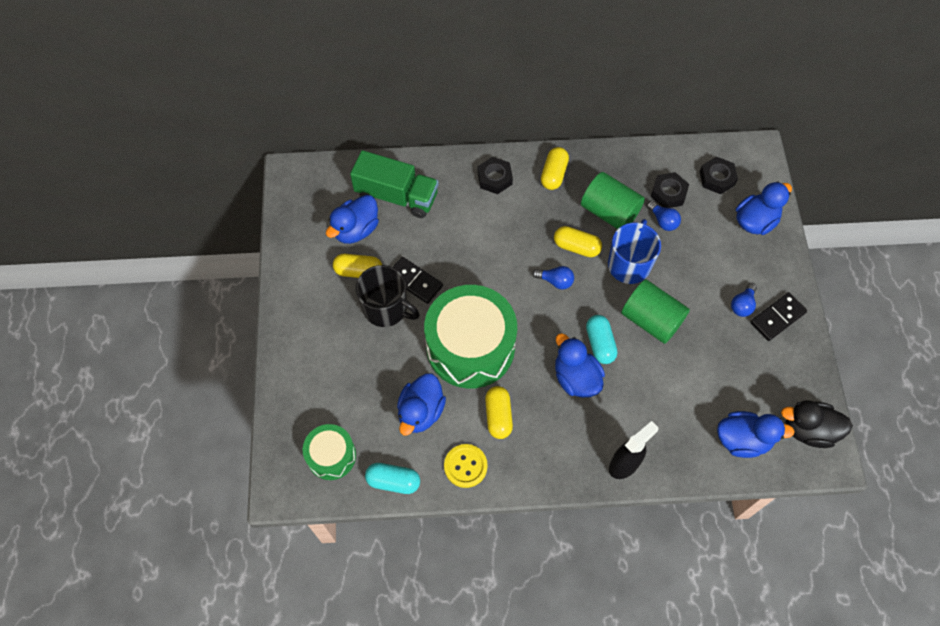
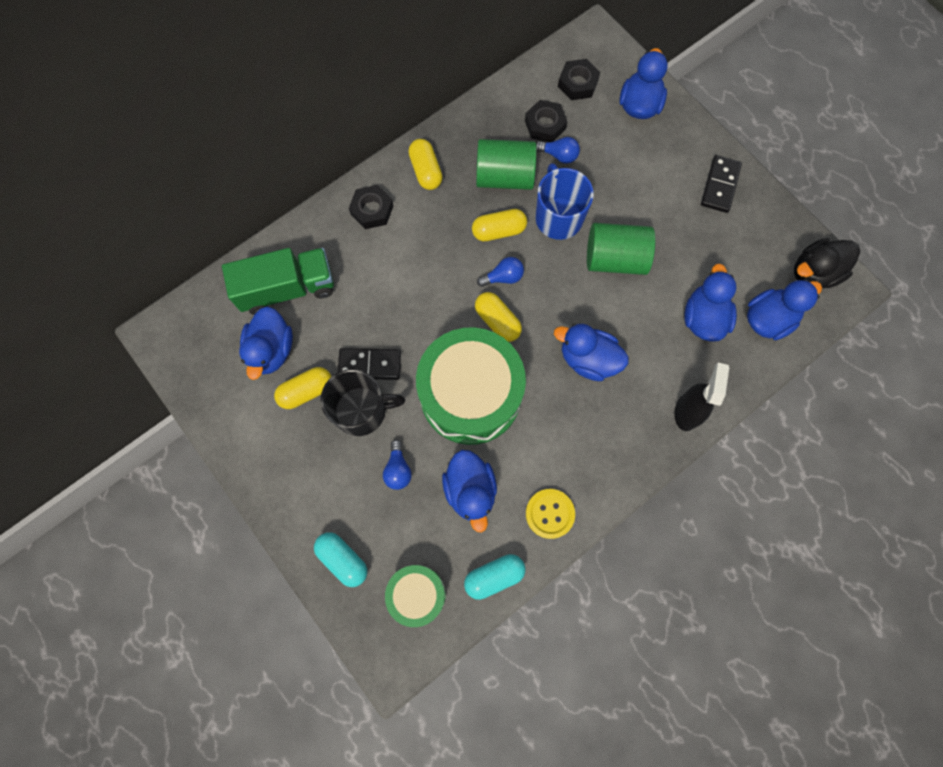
camera: 35 degrees left, 10 degrees up
(498, 416) = (545, 444): yellow capsule -> yellow capsule (497, 321)
(600, 344) = (586, 312): turquoise capsule -> turquoise capsule (343, 559)
(689, 406) = (703, 318): none -> blue duck
(742, 305) = (682, 193): blue light bulb -> blue light bulb (398, 469)

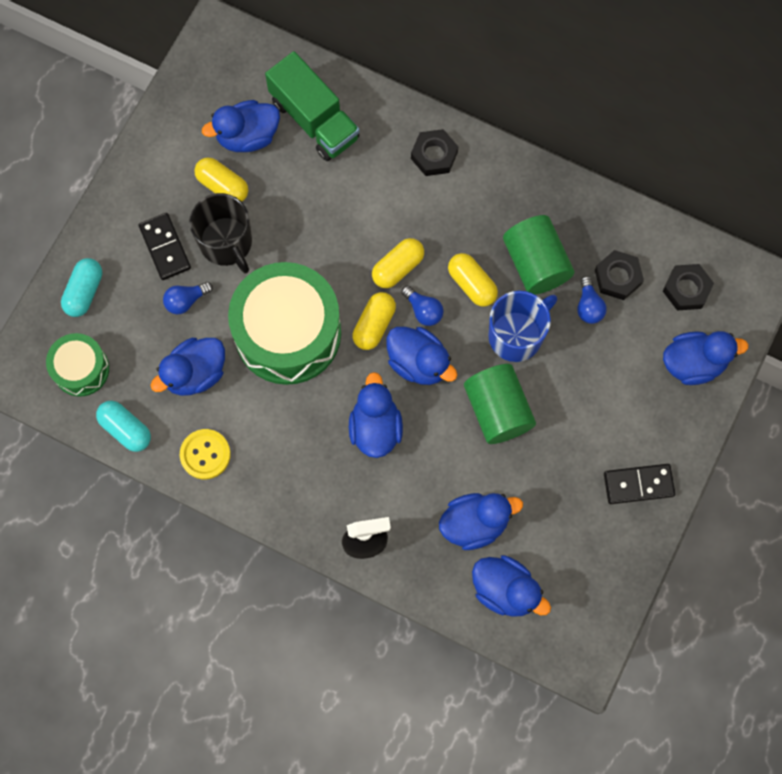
camera: 65 degrees right, 0 degrees up
(370, 365) = (274, 229): black domino -> black domino (165, 247)
(426, 171) = (503, 185): yellow capsule -> yellow capsule (397, 268)
(547, 301) = (418, 363): none -> blue duck
(814, 273) = (583, 620): black duck -> none

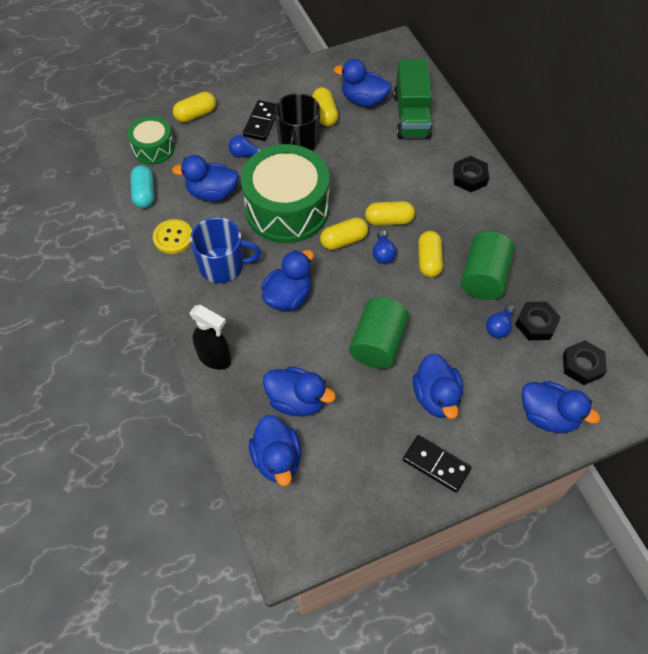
camera: 40 degrees right, 15 degrees down
(84, 292) = (196, 114): turquoise capsule -> yellow capsule
(418, 363) = (351, 280): blue duck -> blue duck (436, 397)
(516, 335) = (432, 309): blue mug -> blue mug (223, 266)

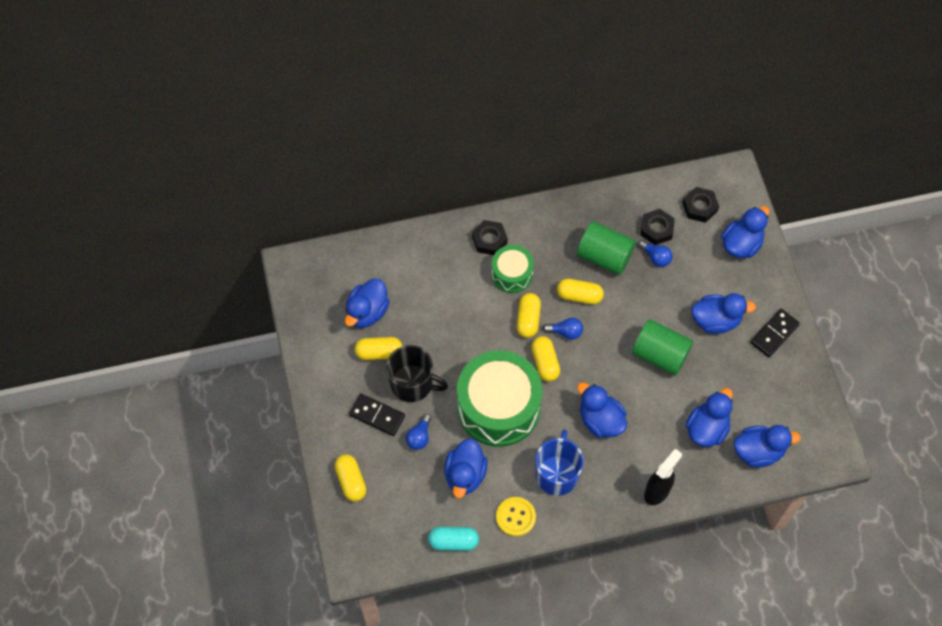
camera: 80 degrees left, 5 degrees up
(153, 148) = (392, 528): green drum -> green drum (512, 274)
(411, 116) = (399, 272): green truck -> none

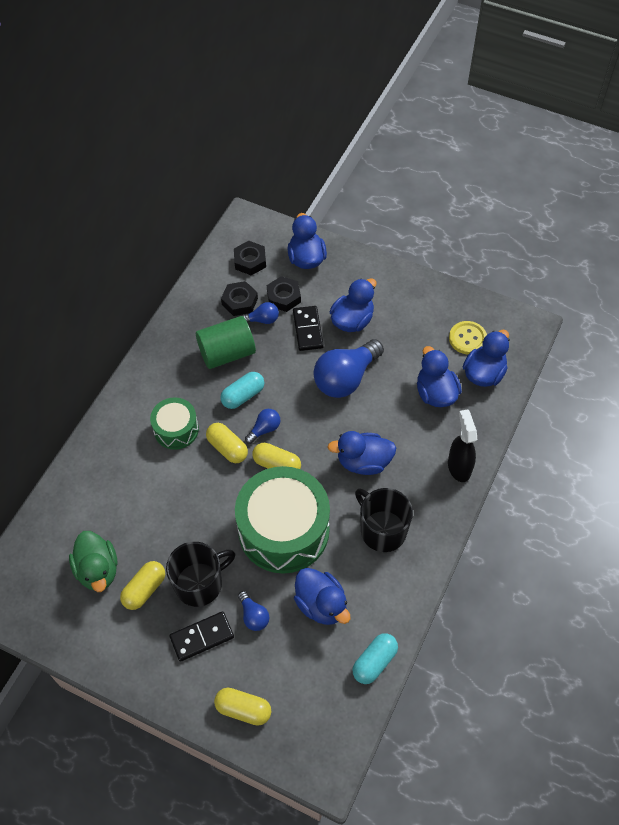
camera: 50 degrees left, 5 degrees down
(367, 312) = (98, 570): blue duck -> green duck
(489, 240) = (129, 423): black nut -> black nut (284, 297)
(515, 517) = (393, 592): yellow button -> yellow button (467, 338)
(557, 474) = (382, 530): blue mug -> black mug
(579, 296) = (243, 396): yellow capsule -> turquoise capsule
(660, 355) = (346, 378): green cylinder -> blue light bulb
(774, 334) = (397, 292): black domino -> black domino (307, 330)

